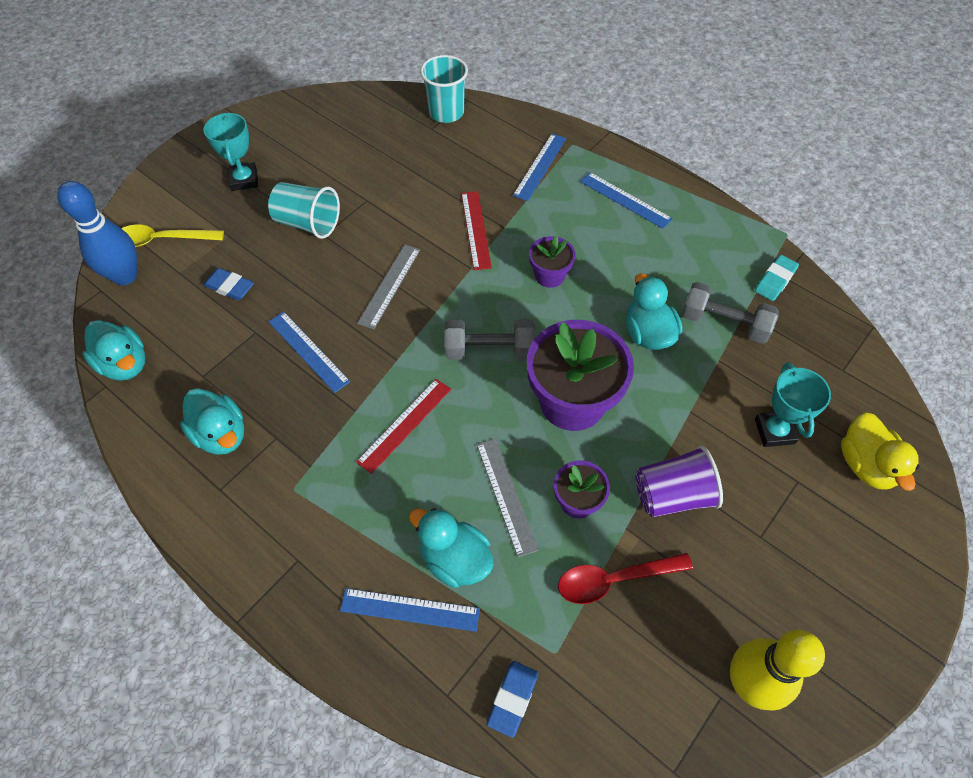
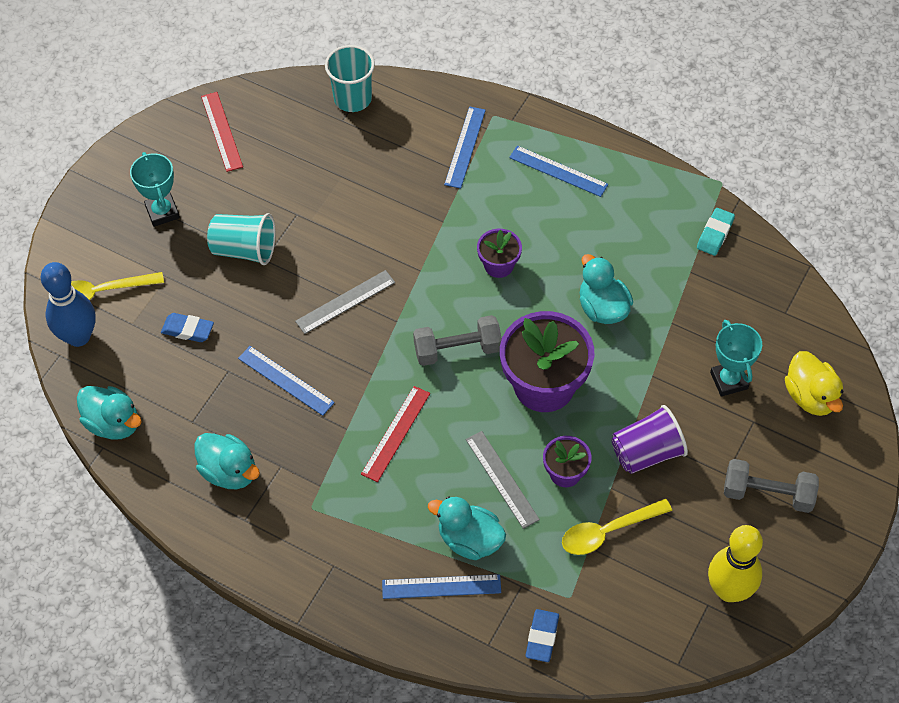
camera: 10 degrees left, 0 degrees up
(389, 285) = (345, 302): grey ruler -> grey ruler turned 45 degrees clockwise
(476, 229) = (415, 228): red ruler -> red ruler (222, 131)
(614, 580) = (608, 531): red spoon -> yellow spoon
(724, 323) = (672, 286): grey dumbbell -> grey dumbbell (767, 494)

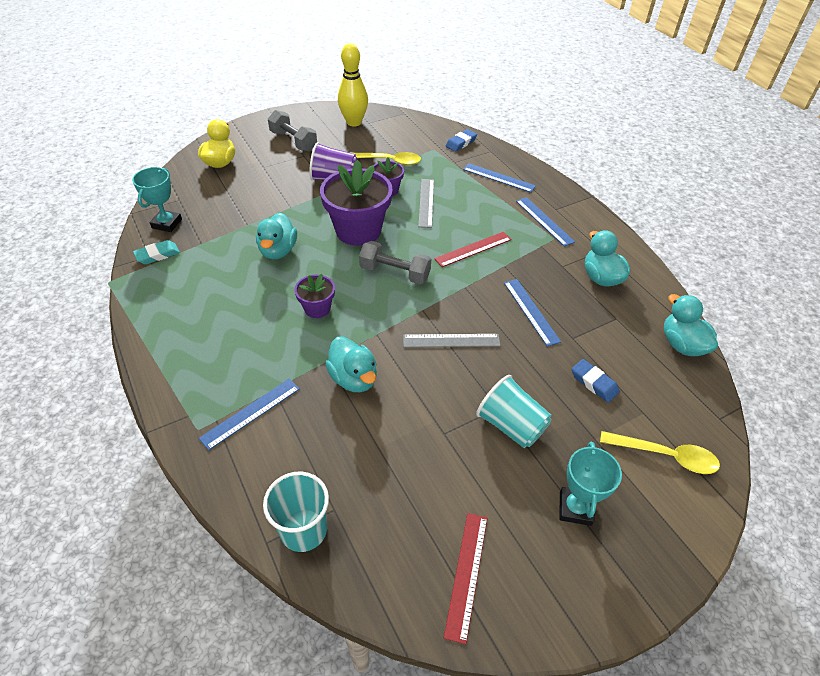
camera: 150 degrees left, 10 degrees down
(78, 336) = (698, 426): blue bowling pin -> none
(469, 540) = (467, 187): turquoise duck -> turquoise duck (353, 378)
(558, 171) = (203, 351): blue ruler -> blue ruler (544, 221)
(729, 380) = (252, 186): turquoise trophy -> turquoise trophy (167, 223)

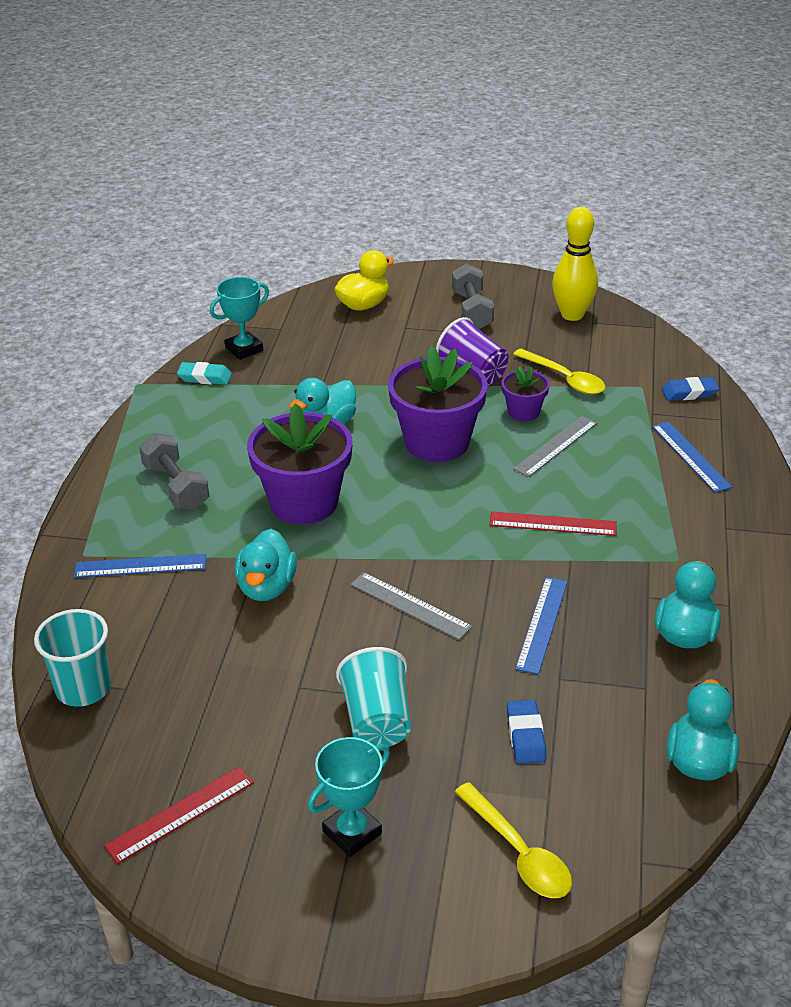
camera: 40 degrees right, 10 degrees down
(317, 308) = (304, 502): purple flower pot -> purple flower pot, size x1.98
(395, 273) = (427, 506): grey dumbbell -> grey dumbbell (176, 487)
(544, 221) = (690, 534): blue ruler -> none

